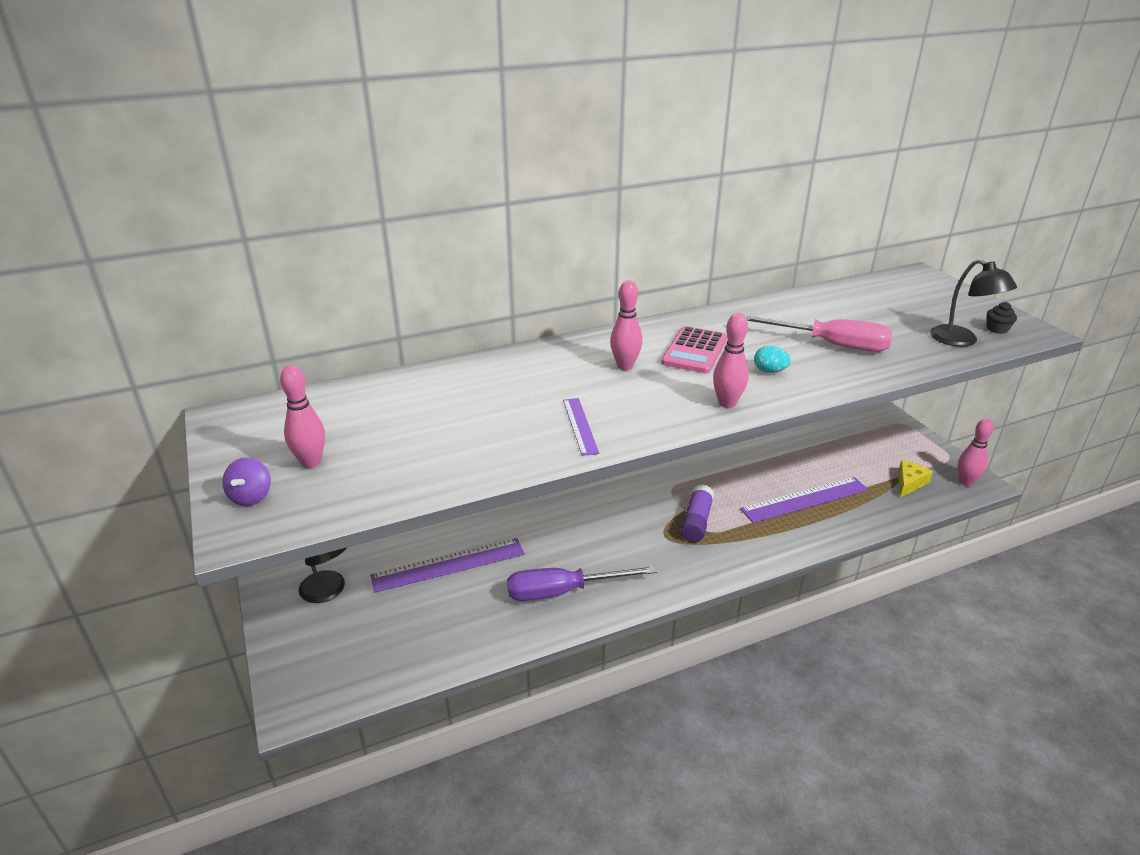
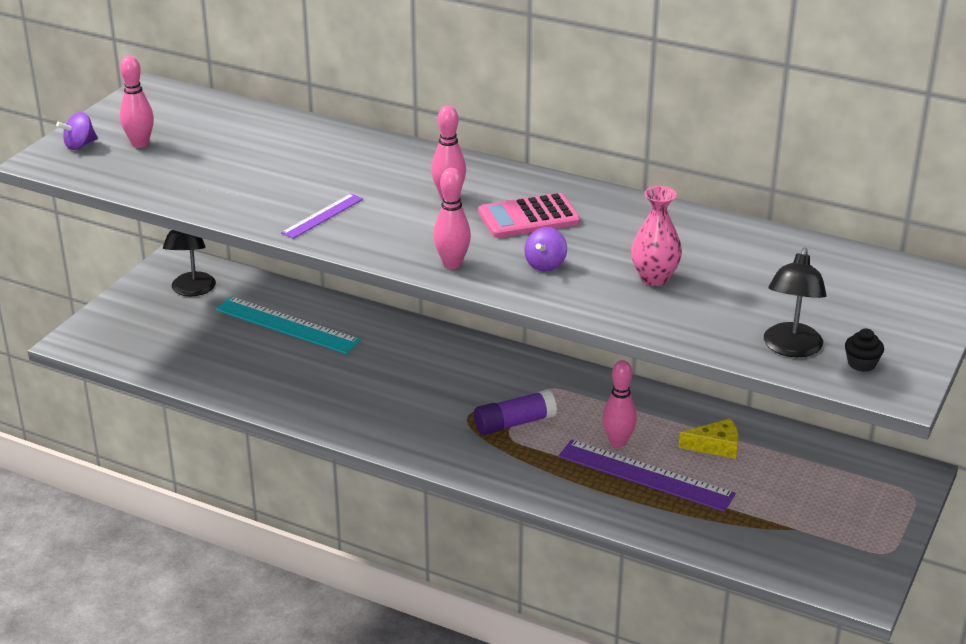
camera: 50 degrees right, 0 degrees up
(448, 565) = (287, 325): purple ruler -> turquoise ruler
(563, 591) = (325, 394): purple screwdriver -> none
(769, 371) = (545, 265): turquoise egg -> purple spinning top
(830, 344) = (654, 278): pink screwdriver -> pink vase
(909, 483) = (783, 537): yellow cheese -> yellow cheese (715, 446)
(965, 482) = (847, 578): pink bowling pin -> pink bowling pin (618, 442)

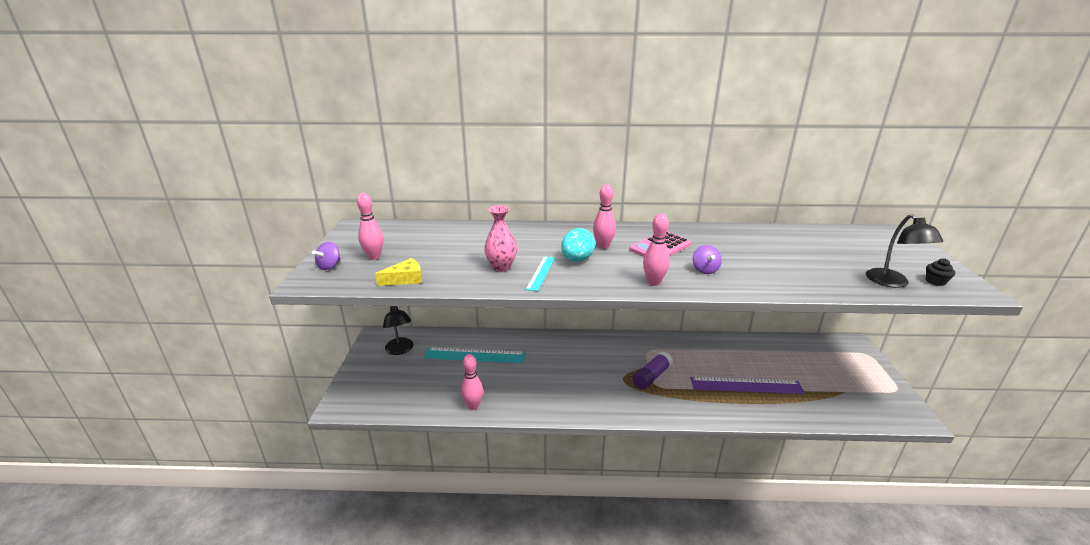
camera: 25 degrees left, 5 degrees down
(322, 216) = (541, 273): purple ruler -> turquoise ruler
(390, 208) = (577, 259): none -> turquoise egg
(618, 442) = (713, 370): pink bowling pin -> pink bowling pin (473, 406)
(654, 278) = (769, 263): pink vase -> pink vase (501, 267)
(715, 446) = (759, 357): yellow cheese -> yellow cheese (405, 279)

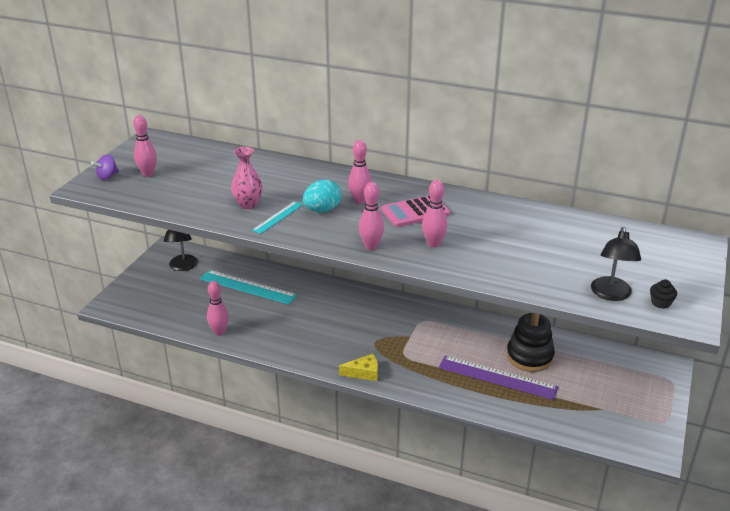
camera: 20 degrees right, 5 degrees up
(405, 279) = (160, 201): yellow cheese -> yellow cheese (364, 372)
(651, 376) = (406, 346): purple glue stick -> none
(705, 270) = (433, 244): purple spinning top -> pink bowling pin
(754, 361) = (529, 356): none -> black stacking toy

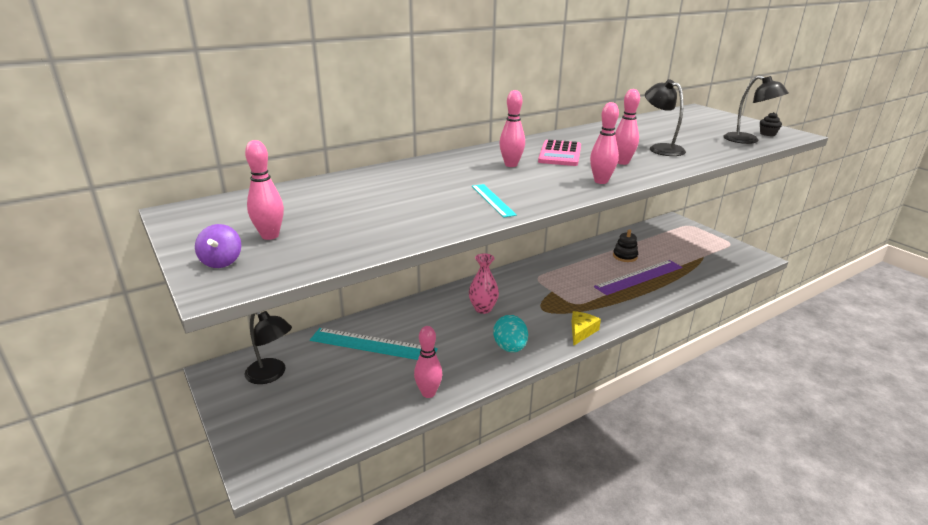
camera: 55 degrees left, 5 degrees down
(248, 204) = (444, 205): pink vase -> pink vase (483, 309)
(248, 287) = (373, 345): turquoise ruler -> turquoise ruler turned 45 degrees clockwise
(322, 210) = (506, 181): turquoise egg -> turquoise egg (510, 348)
(503, 253) = (660, 148): none -> black lamp
(529, 356) = (625, 256): black stacking toy -> black stacking toy, size x0.60

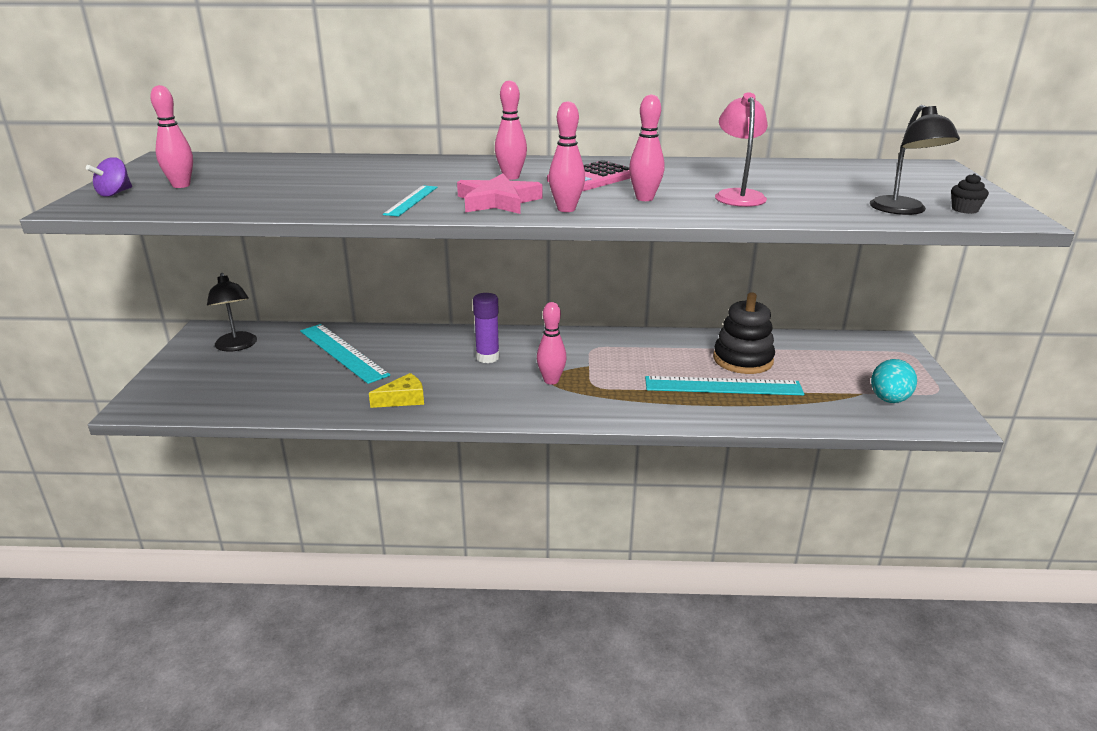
camera: 35 degrees right, 0 degrees up
(428, 393) = (327, 406): pink bowling pin -> pink bowling pin (551, 381)
(483, 309) = (487, 357): pink vase -> purple glue stick
(510, 348) = (457, 399): turquoise egg -> turquoise egg (889, 400)
(548, 186) = (498, 201): none -> pink star
(581, 331) = (556, 413): yellow cheese -> yellow cheese (403, 399)
(625, 256) = (743, 360): black stacking toy -> black stacking toy, size x1.67
(639, 277) = (723, 386): purple ruler -> turquoise ruler
(660, 148) = (738, 195): black lamp -> pink lamp

